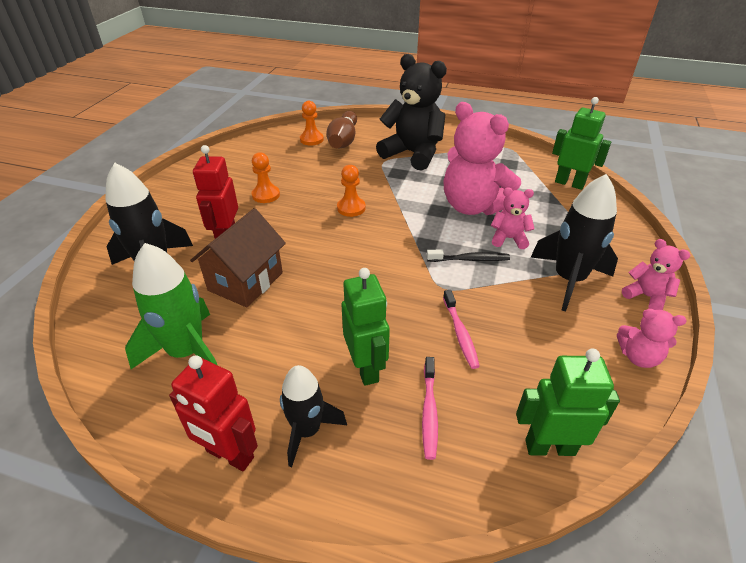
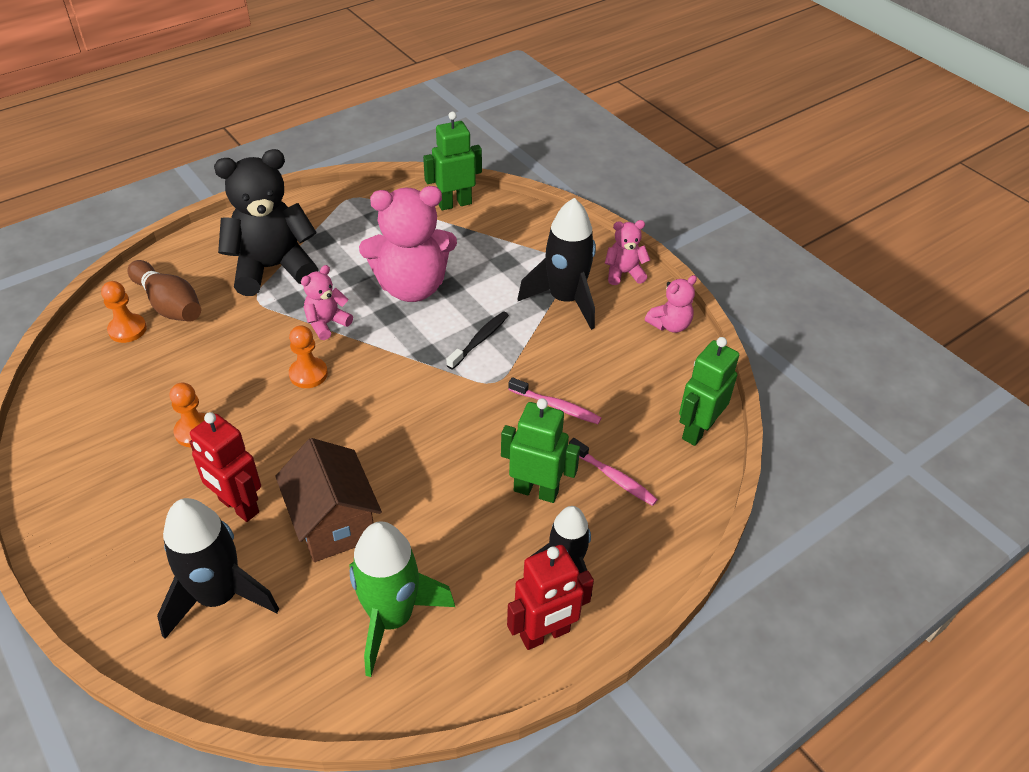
camera: 55 degrees left, 5 degrees up
(508, 239) = (481, 297): pink teddy bear -> pink teddy bear (327, 323)

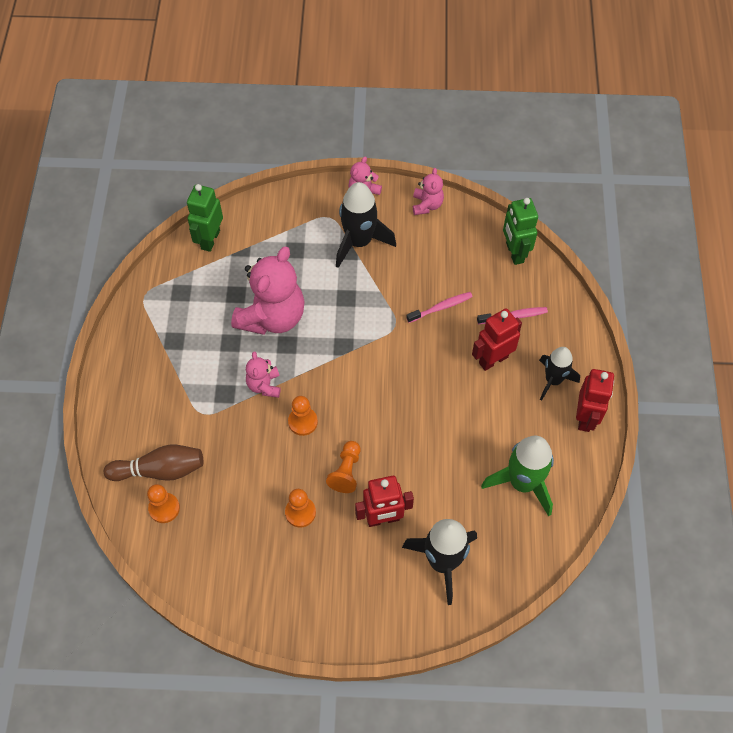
camera: 50 degrees left, 15 degrees up
(272, 268) = (178, 387): black teddy bear -> none
(275, 441) = (346, 471): none -> orange pawn
(333, 523) = (435, 475): brown house -> none
(479, 340) = (354, 310): black toothbrush -> none
(536, 490) = (493, 359): green robot -> red robot

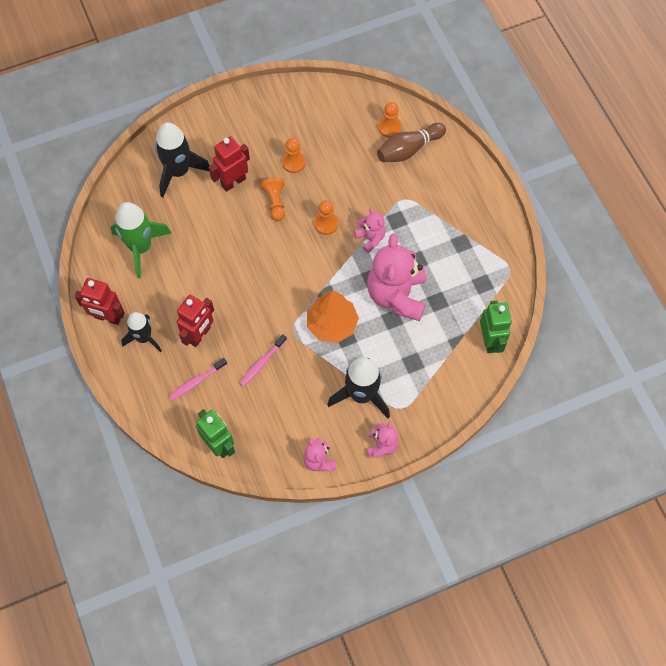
camera: 155 degrees right, 5 degrees up
(353, 315) = (332, 324): none -> orange tree
(585, 418) = (107, 318): red robot -> red robot turned 60 degrees counterclockwise

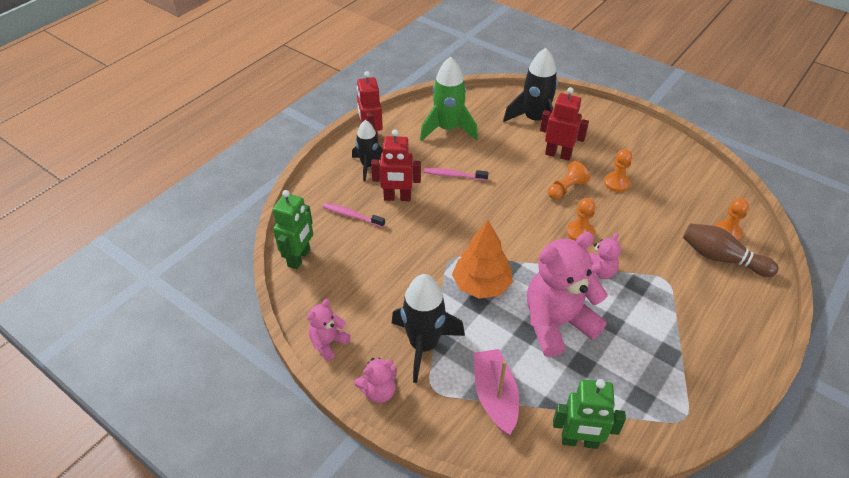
camera: 60 degrees right, 20 degrees down
(262, 363) = (401, 251): pink toothbrush -> pink toothbrush (453, 175)
(429, 371) = (495, 396): none -> pink boat
(490, 341) = (579, 441): green robot -> green robot turned 45 degrees clockwise

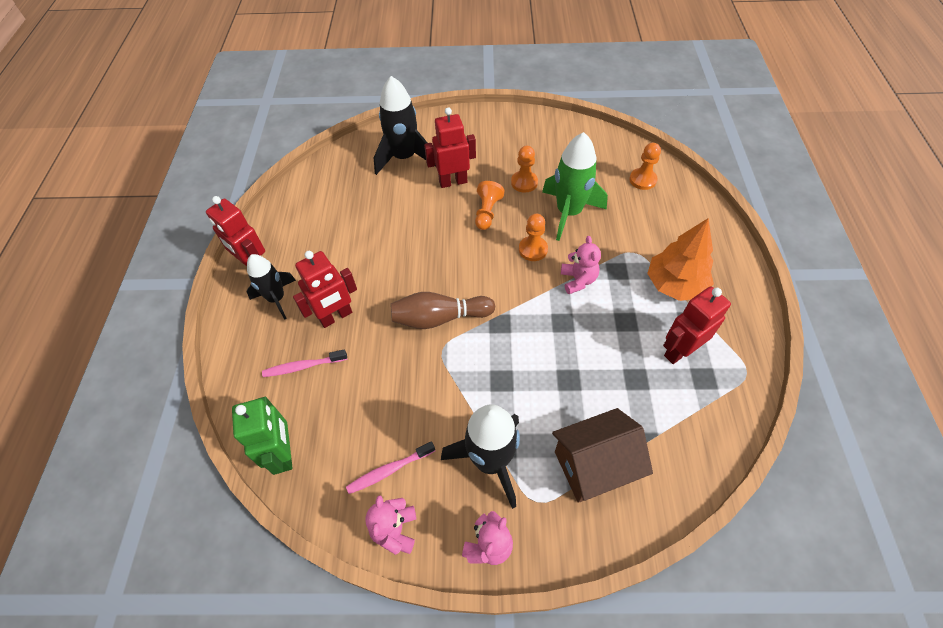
camera: 35 degrees left, 10 degrees up
(448, 129) = (328, 211): green rocket -> green rocket (568, 212)
(453, 175) = (373, 258): pink toothbrush -> pink toothbrush (389, 470)
(481, 285) = (491, 359): orange tree -> orange tree (675, 284)
(495, 396) = (594, 466): pink boat -> brown house
(557, 323) = (585, 353): pink teddy bear -> none
(579, 441) = (693, 456): green robot -> none
(638, 368) = (679, 350): none -> red robot
(721, 258) = (657, 206): brown bowling pin -> brown bowling pin (440, 318)

